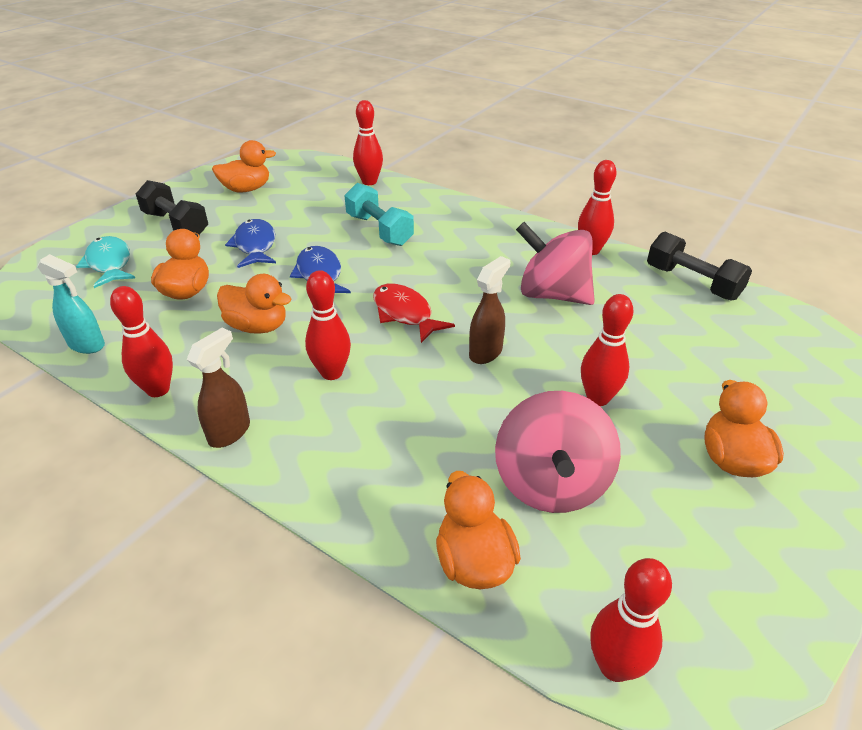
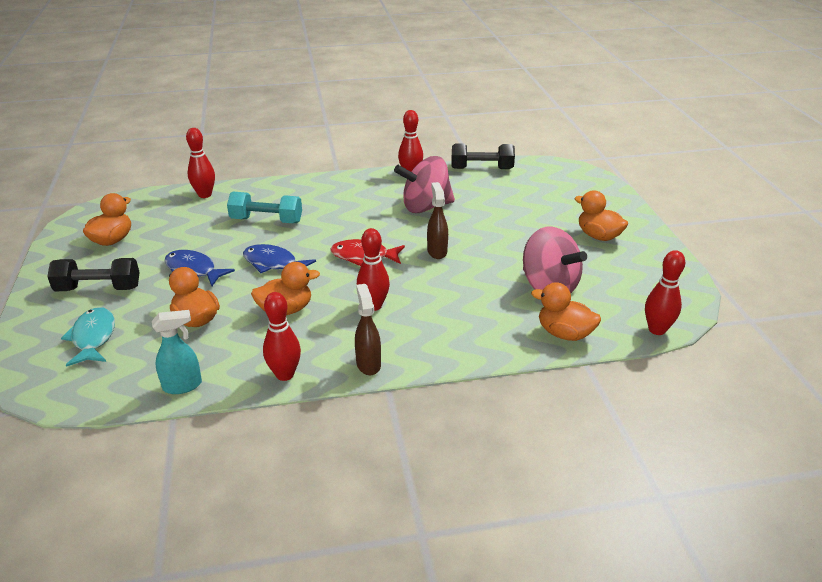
camera: 45 degrees left, 5 degrees down
(109, 263) = (93, 338): turquoise fish -> turquoise fish turned 60 degrees clockwise
(598, 398) = (516, 242): red bowling pin -> none

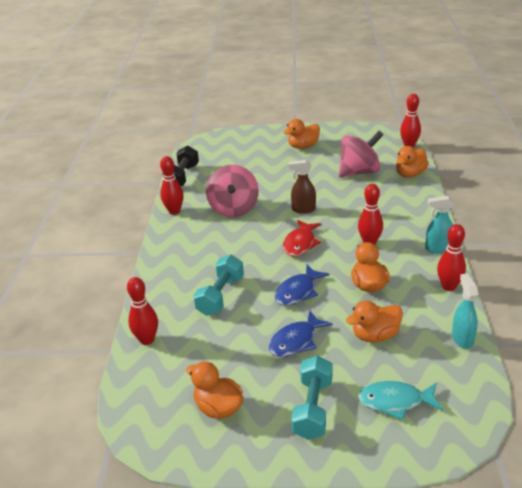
camera: 75 degrees left, 0 degrees up
(98, 288) = (312, 408): black dumbbell -> turquoise dumbbell
(368, 364) = (437, 249): brown spray bottle -> turquoise spray bottle

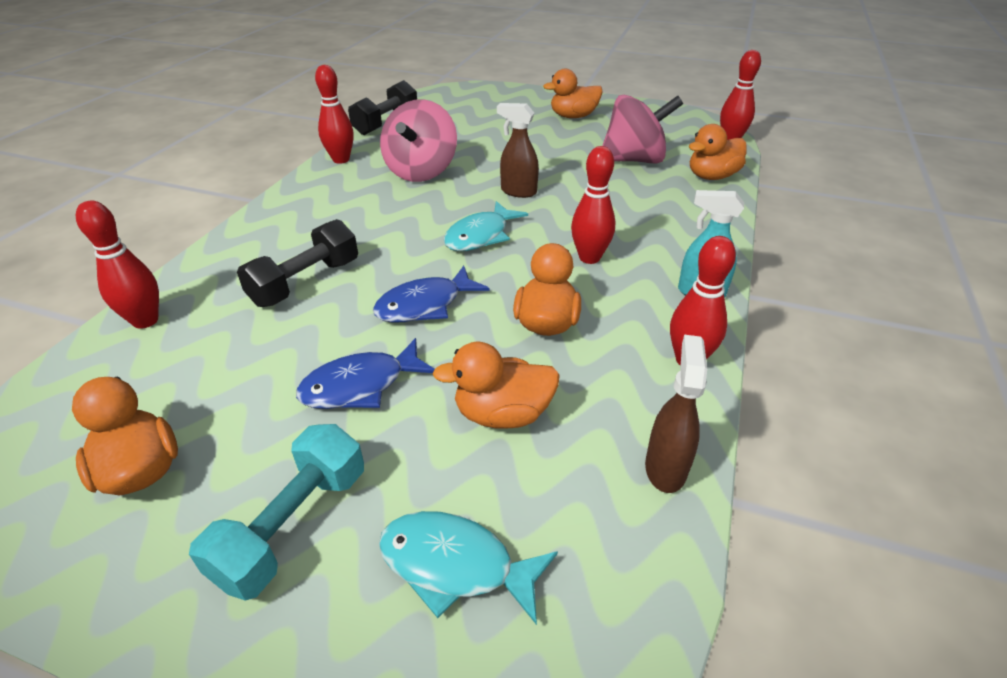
camera: 15 degrees right, 5 degrees up
(221, 296) = (306, 282): turquoise dumbbell -> black dumbbell
(300, 243) = (480, 236): red fish -> turquoise fish
(462, 338) = (665, 468): turquoise spray bottle -> brown spray bottle

